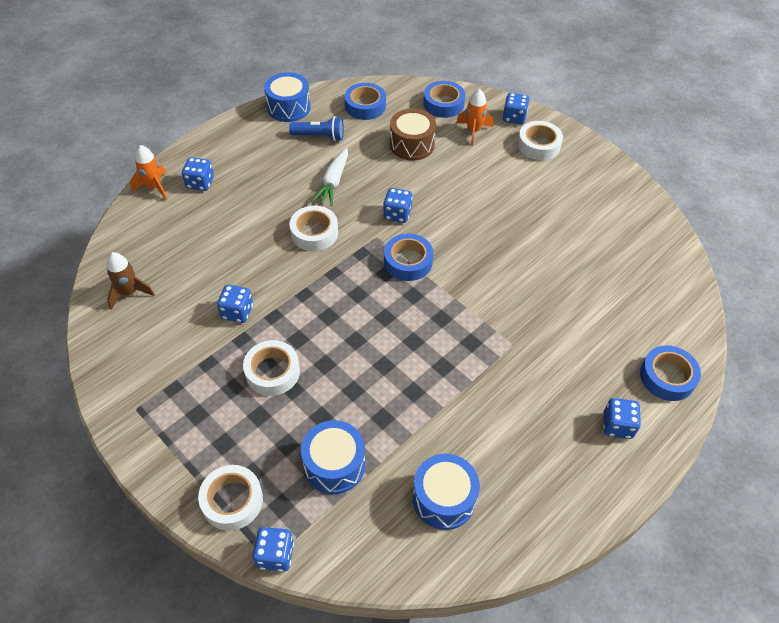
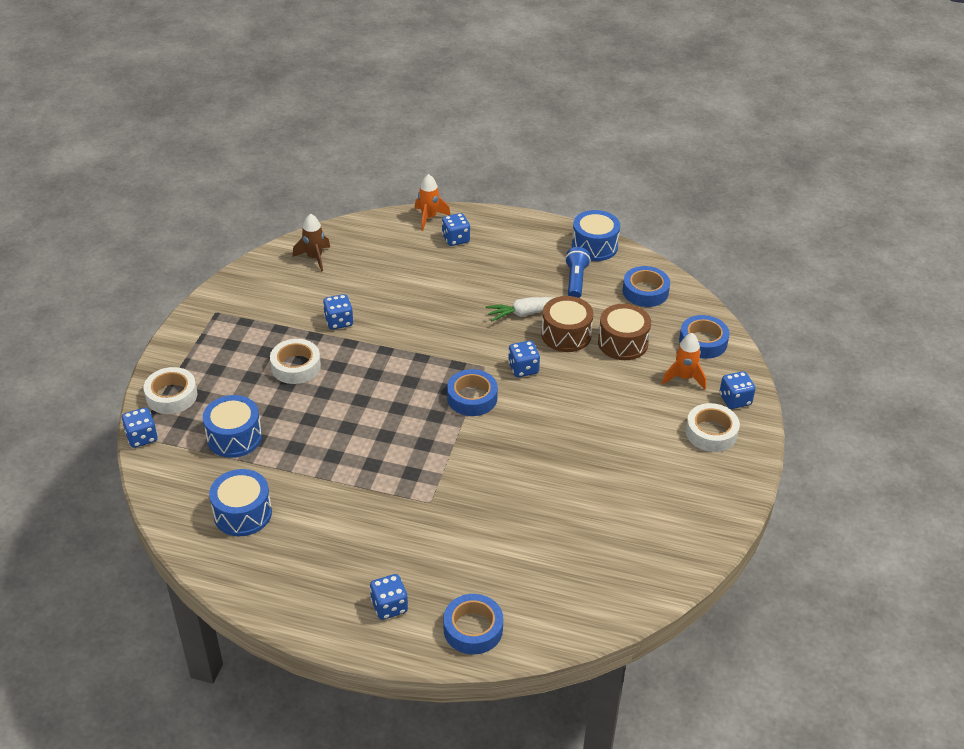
camera: 60 degrees right, 10 degrees down
(314, 233) = (457, 327): white tape -> none
(319, 136) = (576, 280): blue flashlight -> blue flashlight turned 150 degrees counterclockwise
(378, 171) = (566, 335): none -> brown drum

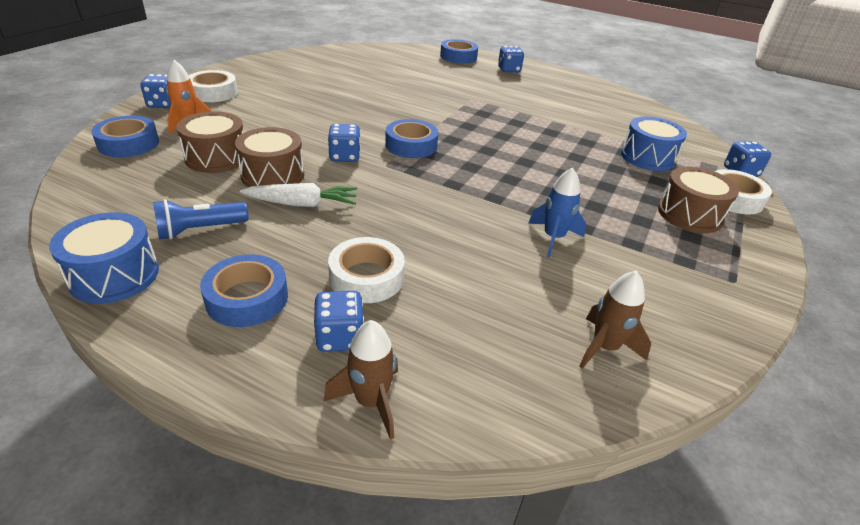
camera: 170 degrees left, 5 degrees down
(222, 367) = (689, 215): none -> brown drum
(242, 513) = (621, 116): blue drum -> none
(296, 366) = (600, 200): white tape -> white tape (366, 277)
(339, 321) = (553, 238): blue dice -> blue rocket
(429, 218) = (371, 401): orange rocket -> brown rocket
(576, 280) = (200, 230): blue flashlight -> blue flashlight turned 45 degrees clockwise
(645, 291) = (123, 200): blue tape -> blue tape (247, 298)

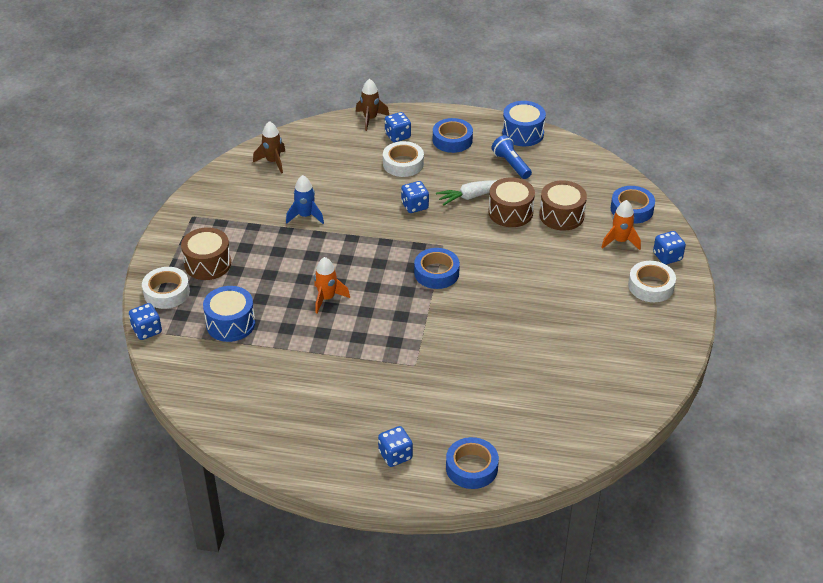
camera: 165 degrees right, 5 degrees up
(200, 230) = (511, 164): blue flashlight -> blue flashlight turned 75 degrees counterclockwise
(345, 156) = (477, 244): blue dice -> blue dice (415, 206)
(540, 153) = (327, 298): none -> orange rocket

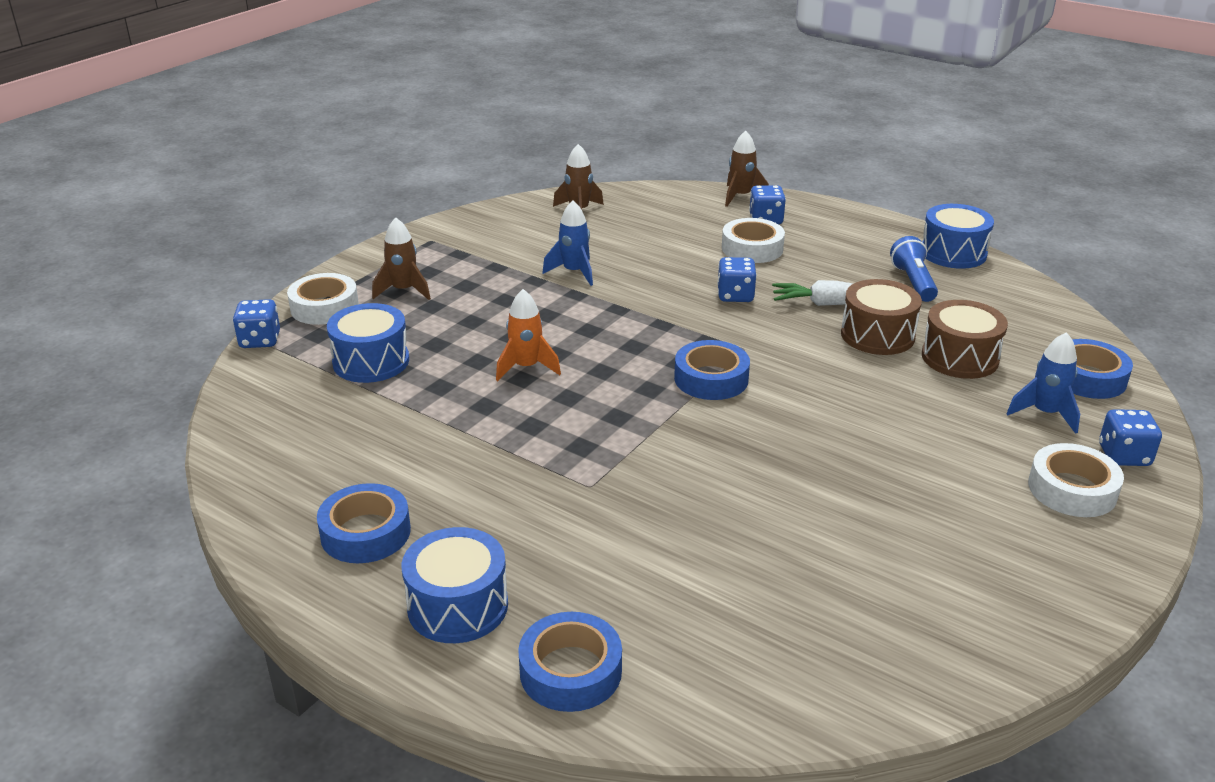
camera: 25 degrees right, 10 degrees down
(208, 264) = (404, 291): brown drum -> brown rocket
(395, 455) = (458, 606): blue dice -> blue drum
(452, 140) = (841, 239): blue tape -> blue tape (365, 533)
(620, 241) = (1045, 413): orange rocket -> blue rocket

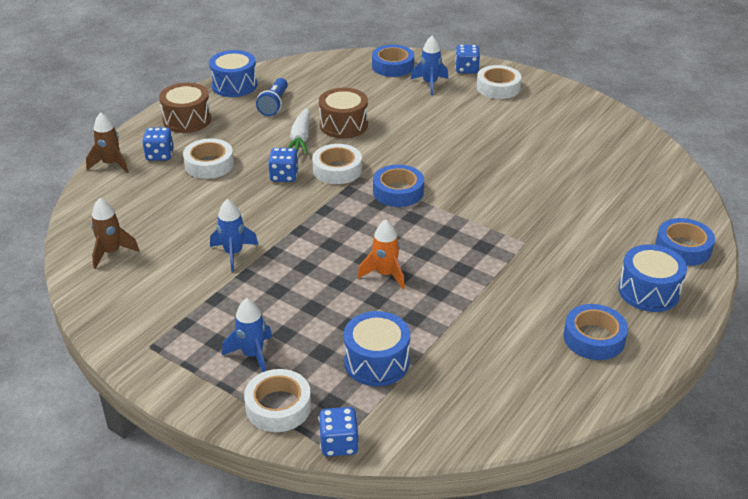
camera: 90 degrees left, 5 degrees up
(404, 291) = (252, 355): brown rocket -> blue rocket
(757, 332) = (337, 170): none -> white tape
(913, 282) = (274, 104): blue flashlight -> blue flashlight turned 75 degrees counterclockwise
(959, 358) = (371, 101): brown drum -> brown drum (187, 120)

